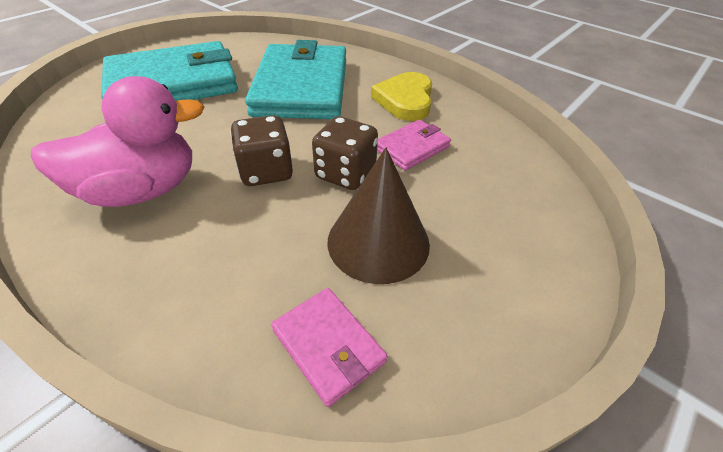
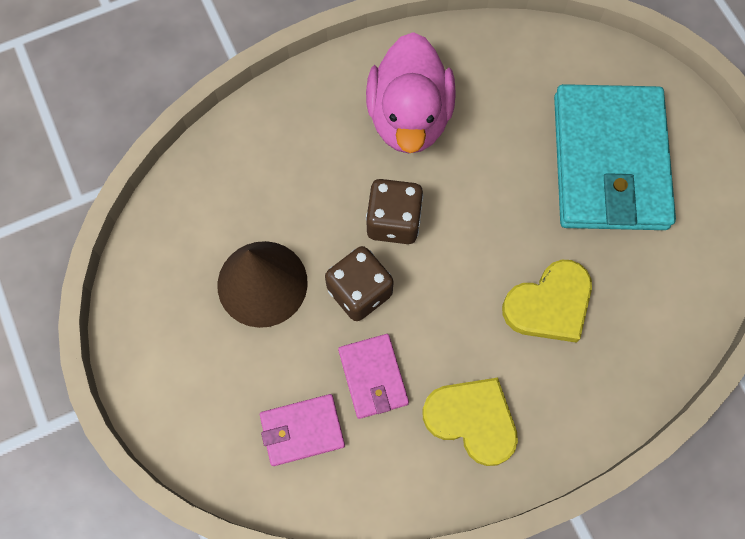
camera: 115 degrees right, 25 degrees up
(301, 87) = (549, 304): turquoise wallet -> yellow heart
(328, 346) = (192, 213): pink wallet -> pink wallet (302, 430)

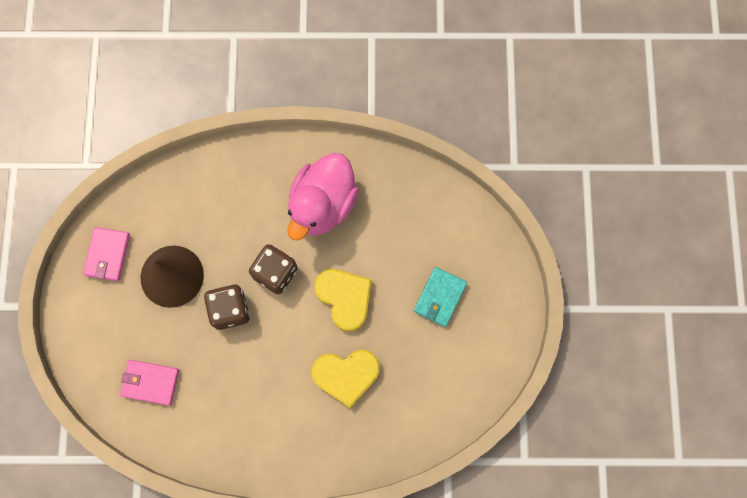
camera: 25 degrees right, 5 degrees up
(373, 377) = (210, 369): pink wallet -> pink wallet (107, 255)
(472, 420) = (257, 426): yellow heart -> yellow heart (345, 298)
(609, 162) = (440, 297): turquoise wallet -> turquoise wallet, size x0.46

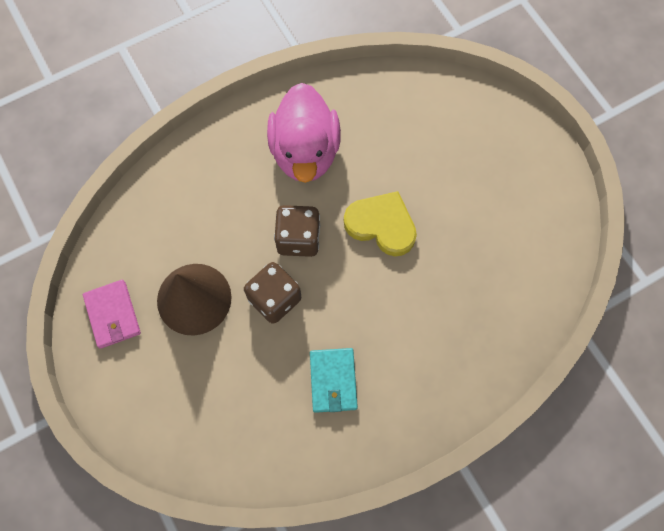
camera: 30 degrees left, 5 degrees down
(150, 382) = (235, 417): pink wallet -> none
(346, 375) = (430, 296): yellow heart -> none
(440, 297) = (470, 175): turquoise wallet -> turquoise wallet (333, 381)

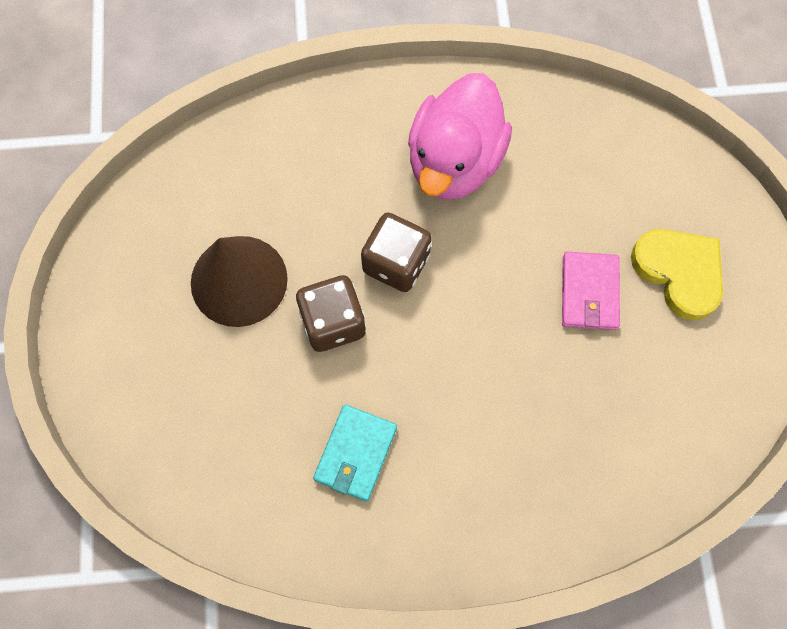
camera: 25 degrees right, 0 degrees up
(113, 315) = (138, 258): pink wallet -> pink wallet (589, 293)
(381, 225) = (506, 291): yellow heart -> yellow heart (679, 272)

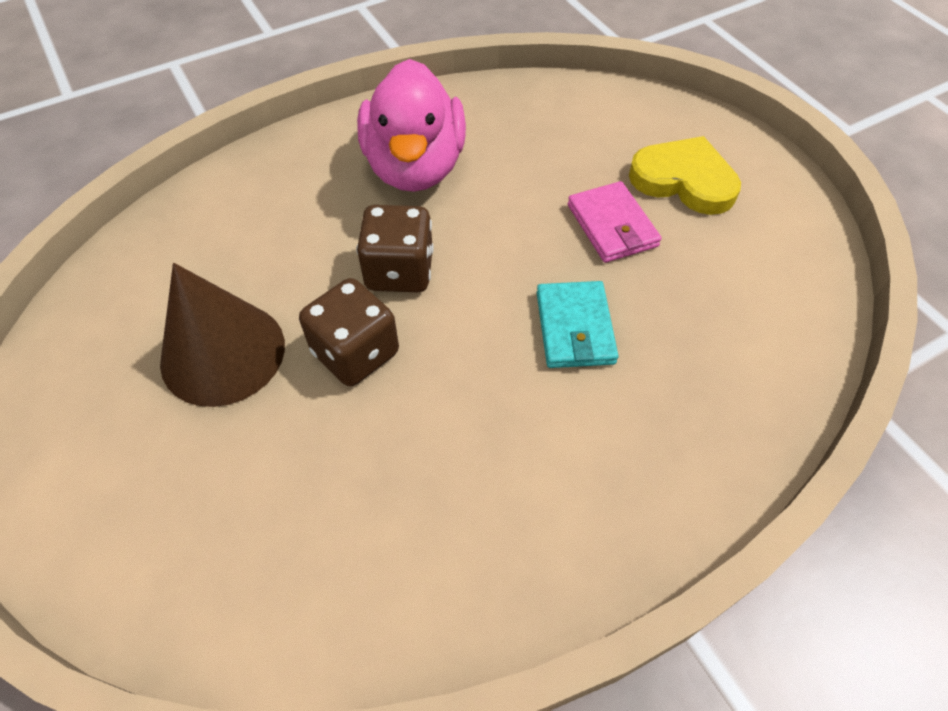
camera: 25 degrees left, 15 degrees down
(355, 453) = (449, 479): turquoise wallet -> turquoise wallet (575, 328)

